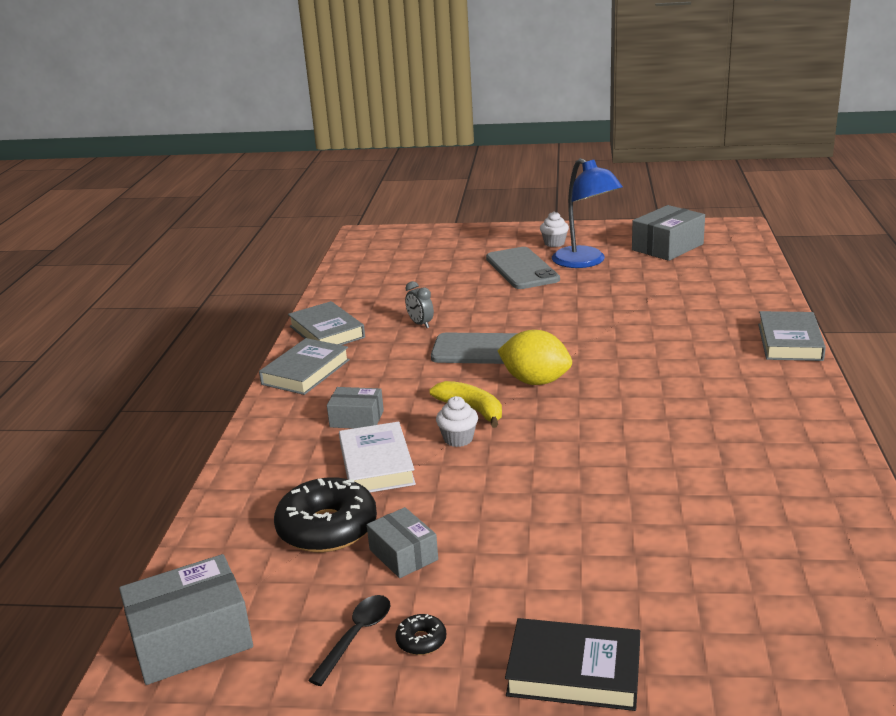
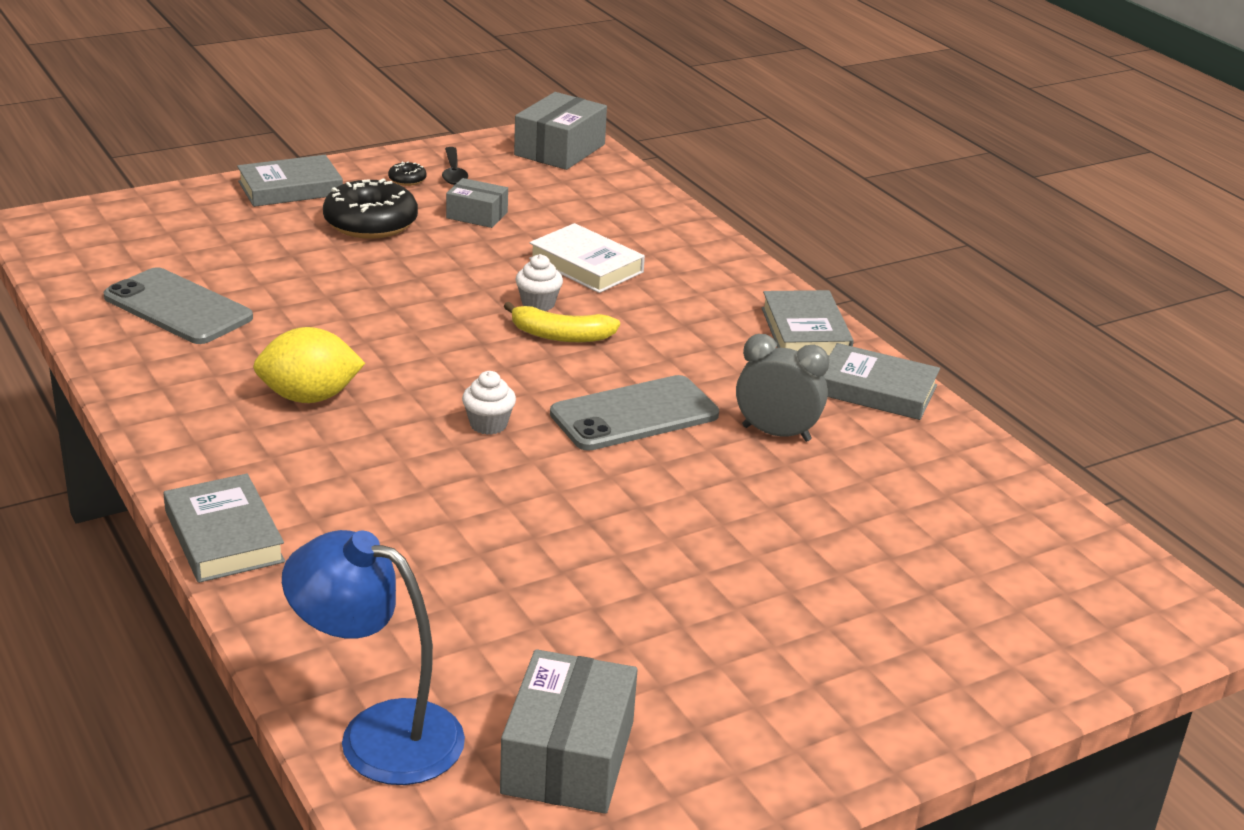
camera: 140 degrees right, 5 degrees up
(327, 528) = (560, 216): black donut -> black donut (370, 223)
(357, 419) = (667, 298): grey box -> none
(420, 324) = (776, 433): grey clock -> grey clock, size x1.59
(522, 269) = (776, 597): grey phone -> grey phone (178, 307)
(535, 381) = (526, 385): yellow lemon -> yellow lemon (309, 397)
(554, 243) = (805, 700): white cupcake -> white cupcake (488, 424)
(574, 671) = (290, 188): black book -> grey book
(585, 262) = (686, 652): blue lamp -> blue lamp (378, 734)

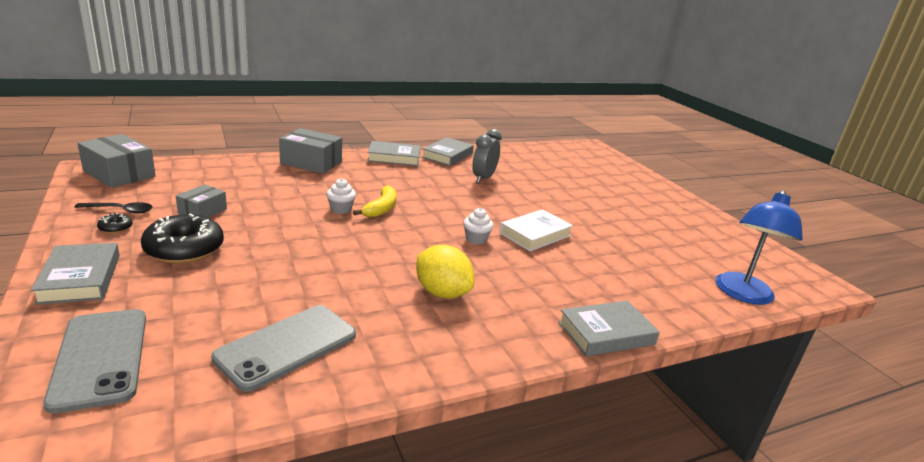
camera: 85 degrees left, 5 degrees down
(309, 397) = (442, 293): yellow lemon -> yellow lemon turned 45 degrees counterclockwise
(568, 757) = (726, 253): grey box -> grey box (311, 162)
(586, 265) = (298, 190): white book -> white book (535, 234)
(634, 414) = (466, 203): grey phone -> grey phone (100, 358)

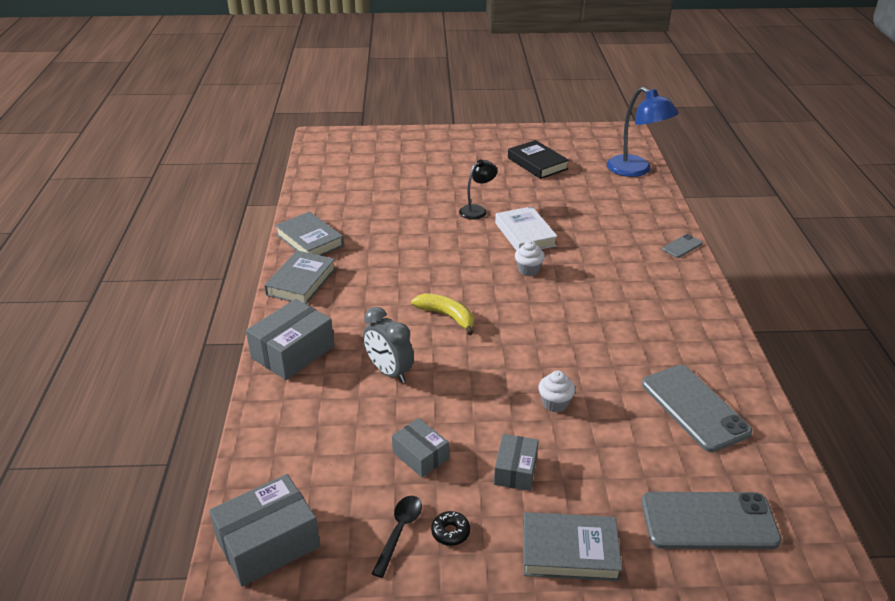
camera: 65 degrees left, 10 degrees up
(184, 249) = (515, 470): black donut -> grey box
(341, 209) = (441, 345): white cupcake -> white cupcake (555, 403)
(442, 293) = (620, 310): yellow lemon -> none
(483, 178) = (387, 231): grey clock -> grey clock (389, 372)
(553, 210) = (477, 210): none -> black lamp
(606, 333) = (682, 246): grey book -> grey phone
(673, 234) = (537, 163): none -> black book

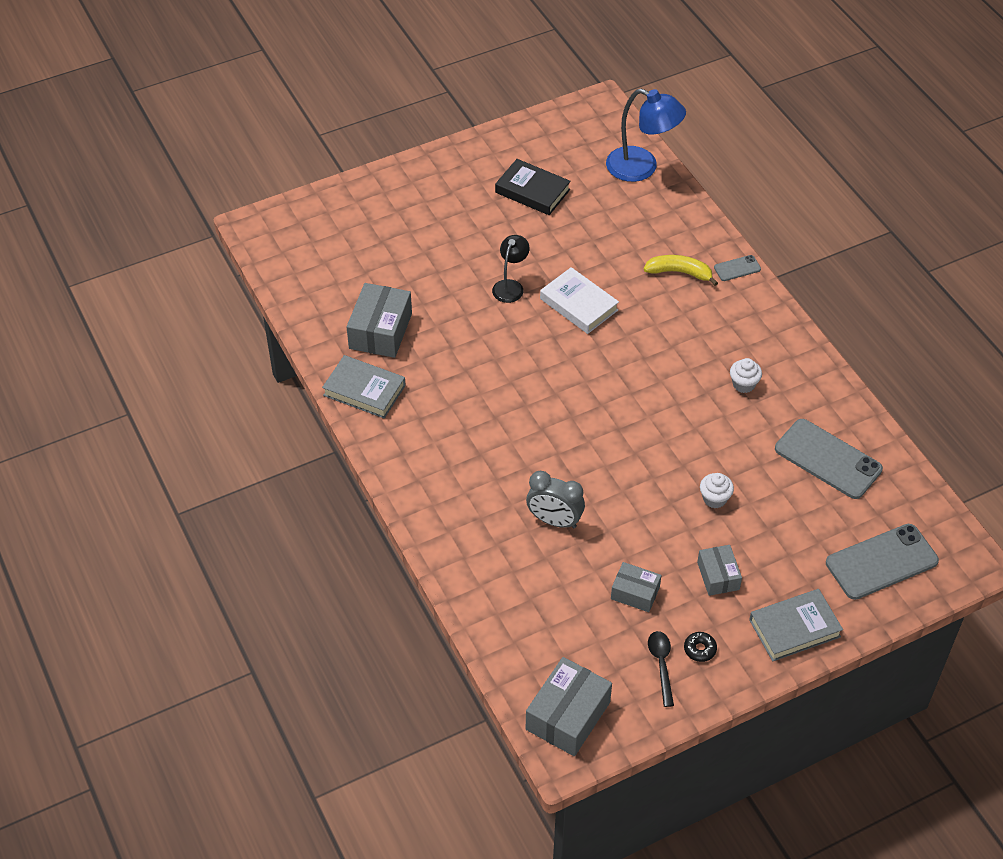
camera: 25 degrees left, 15 degrees up
(293, 352) = (452, 533): grey box -> grey box (380, 331)
(301, 282) = (397, 448): grey book -> none
(447, 316) = (566, 438): yellow banana -> yellow banana (679, 273)
(528, 270) = (609, 352): white cupcake -> white cupcake (743, 384)
(682, 246) = (737, 268): grey phone -> grey phone turned 45 degrees clockwise

